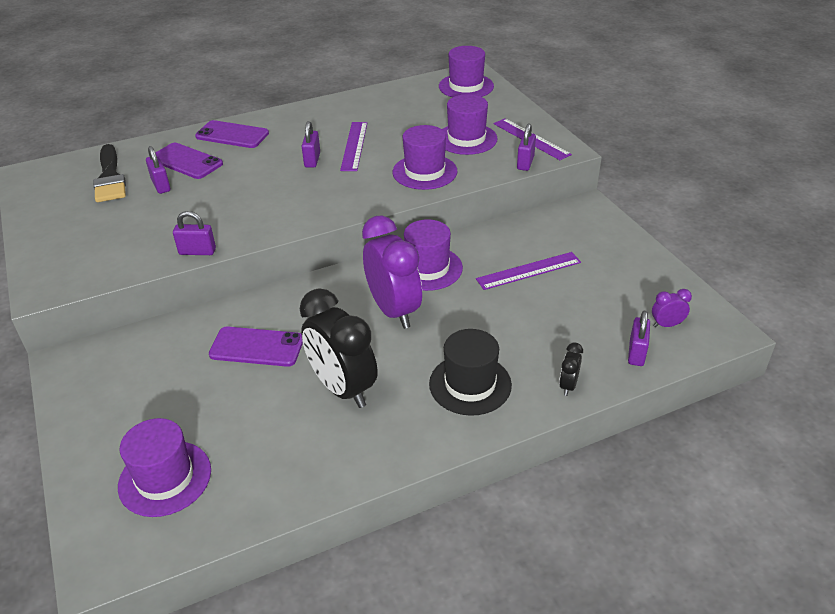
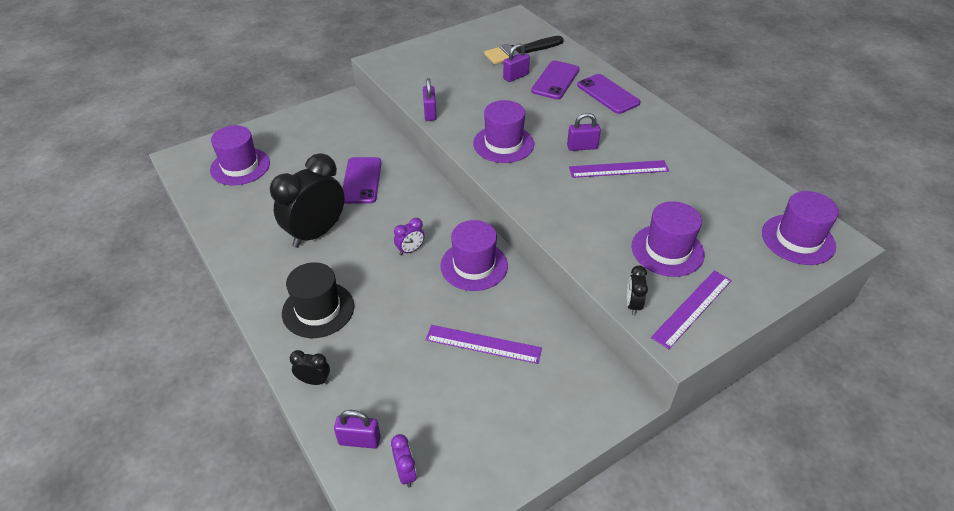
camera: 80 degrees right, 5 degrees up
(232, 135) = (608, 94): purple phone -> purple phone turned 45 degrees counterclockwise
(393, 311) = (410, 250): purple clock -> purple clock, size x0.43
(424, 172) = (585, 224): purple hat -> purple hat (503, 144)
(525, 163) = (633, 305): purple padlock -> black clock
(528, 270) = (483, 344): purple ruler -> purple ruler turned 45 degrees counterclockwise

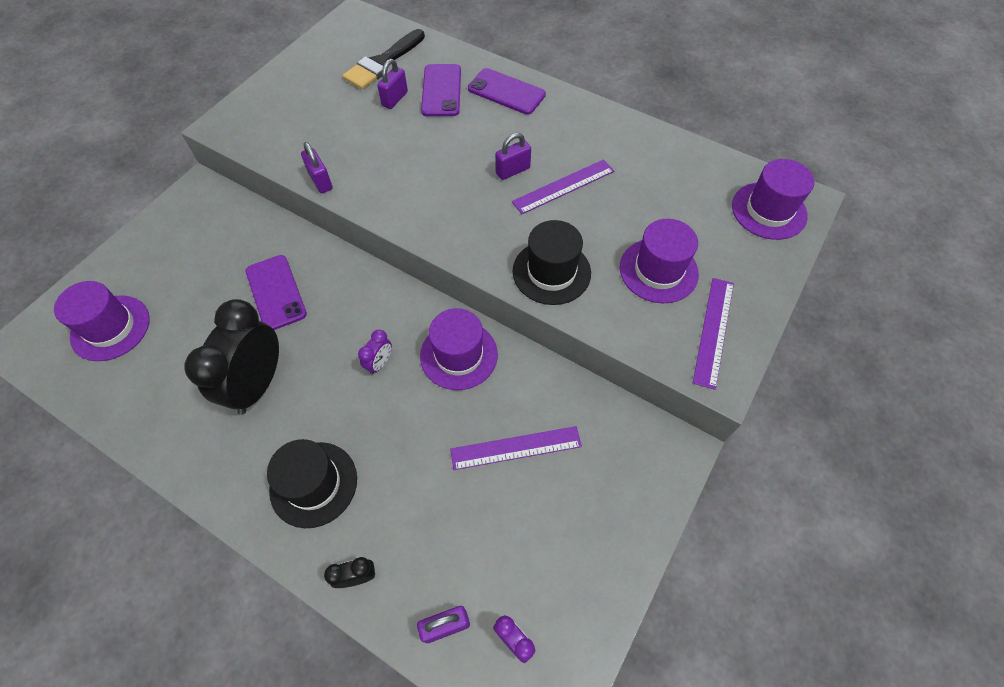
camera: 25 degrees left, 15 degrees up
(503, 144) = (426, 195): purple hat -> none
(574, 223) = (551, 272): none -> black hat
(633, 305) = (657, 351): black clock -> none

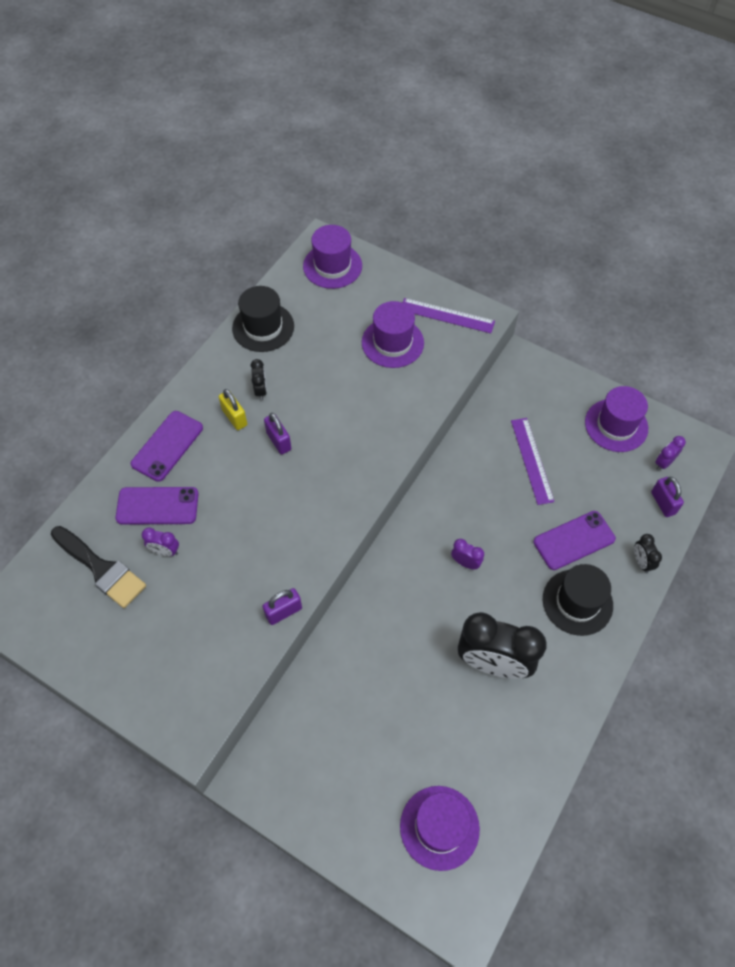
camera: 90 degrees left, 0 degrees up
(276, 292) = (392, 665): purple phone -> purple phone (574, 540)
(395, 99) = (165, 551): purple padlock -> purple clock
(459, 355) = (454, 501): purple hat -> purple hat (616, 425)
(541, 136) = (234, 417): none -> yellow padlock
(551, 272) = (395, 414): black hat -> black hat (263, 327)
(563, 186) = (300, 402): purple ruler -> none
(576, 154) = (261, 390): none -> black clock

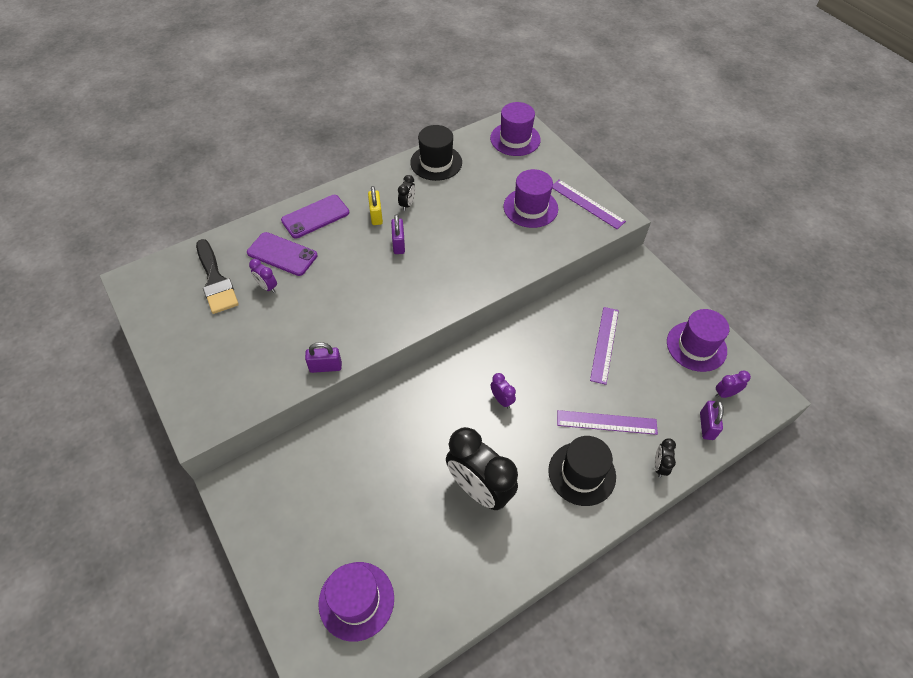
camera: 25 degrees right, 5 degrees down
(574, 540) = (606, 422): purple phone -> purple ruler

